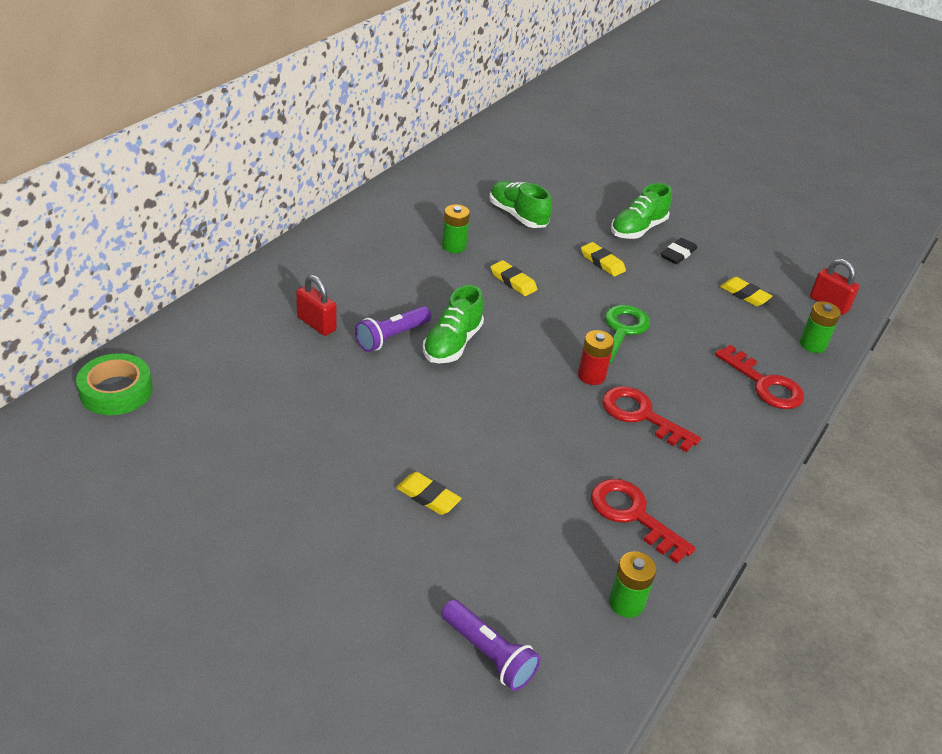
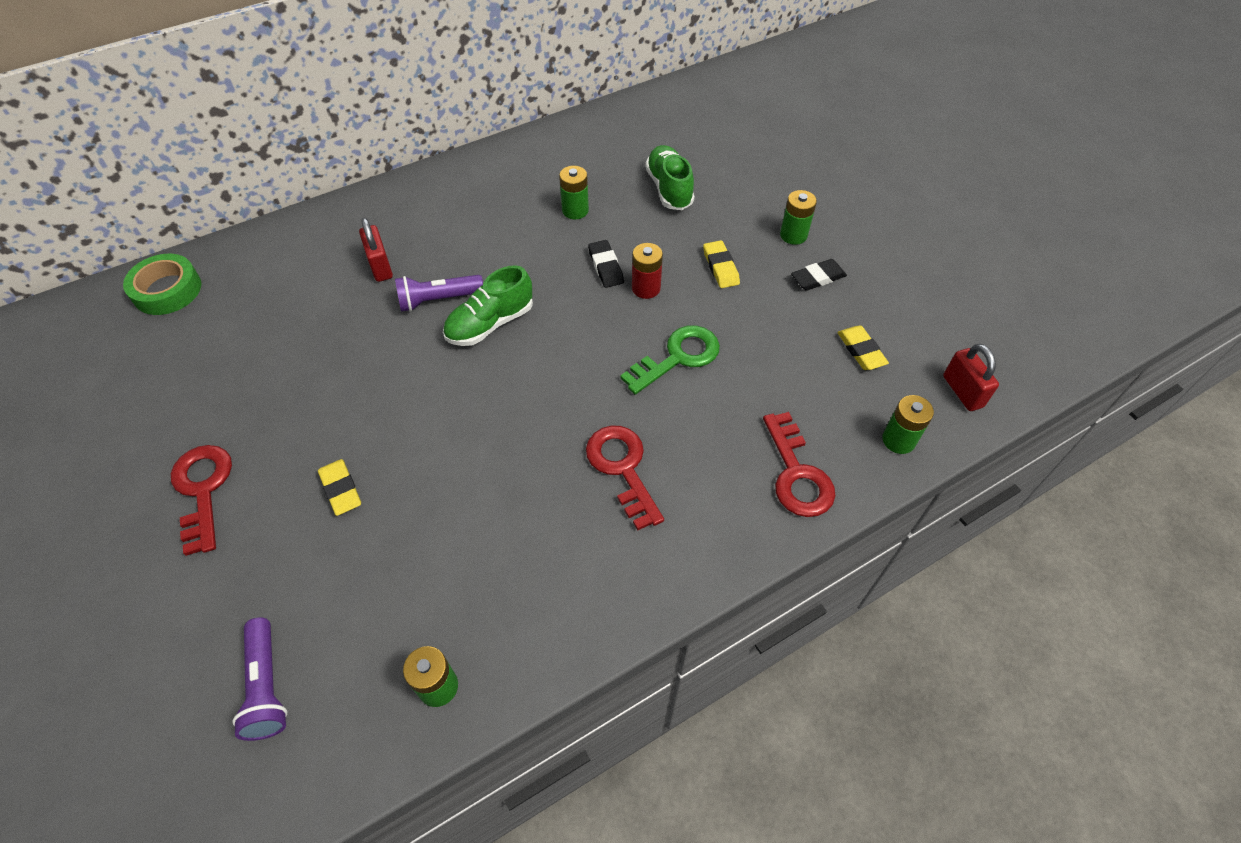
camera: 30 degrees right, 15 degrees up
(513, 281) = (606, 267): yellow eraser -> black eraser
(591, 376) = (605, 403): red battery -> red battery (646, 288)
(632, 515) = (523, 585): red key -> red key (203, 490)
(638, 229) = (793, 235): green shoe -> green battery

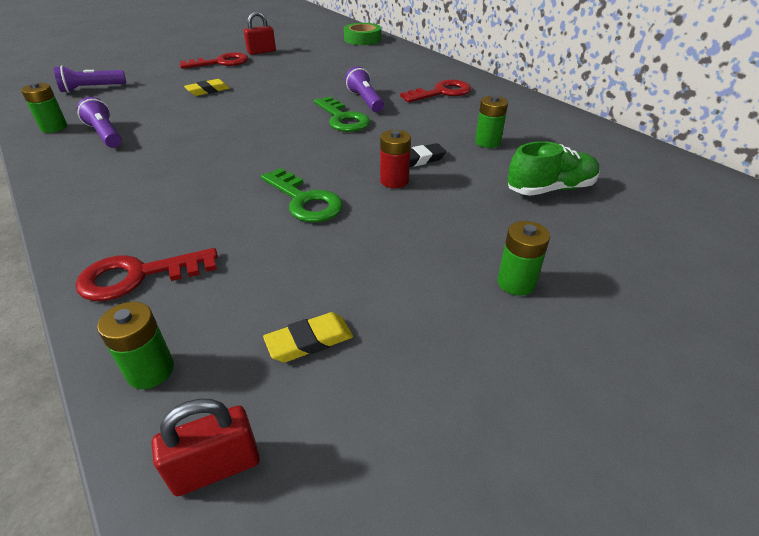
camera: 85 degrees right, 15 degrees down
(380, 266) = (394, 81): red padlock -> red padlock (261, 52)
(482, 597) = (105, 134): none -> purple flashlight
(490, 324) = (343, 119): green shoe -> green key
(622, 468) = (186, 178): red key -> red key (442, 92)
(720, 267) = (437, 224): yellow eraser -> none
(818, 278) = (440, 303): black eraser -> none

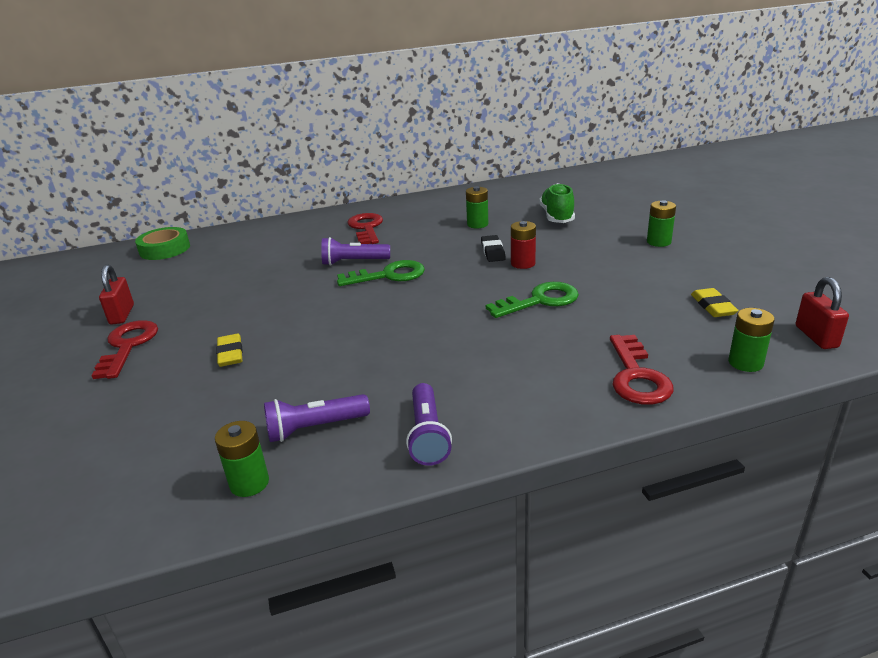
camera: 70 degrees left, 10 degrees down
(92, 88) = (106, 464): purple flashlight -> purple flashlight (427, 435)

